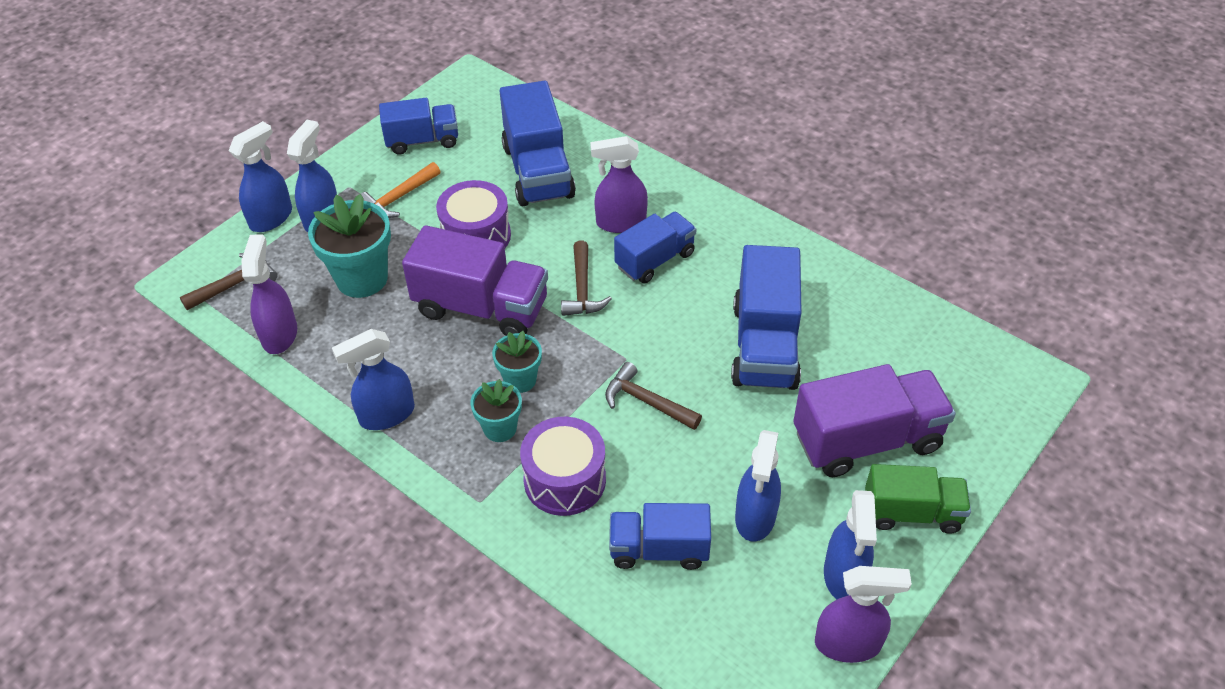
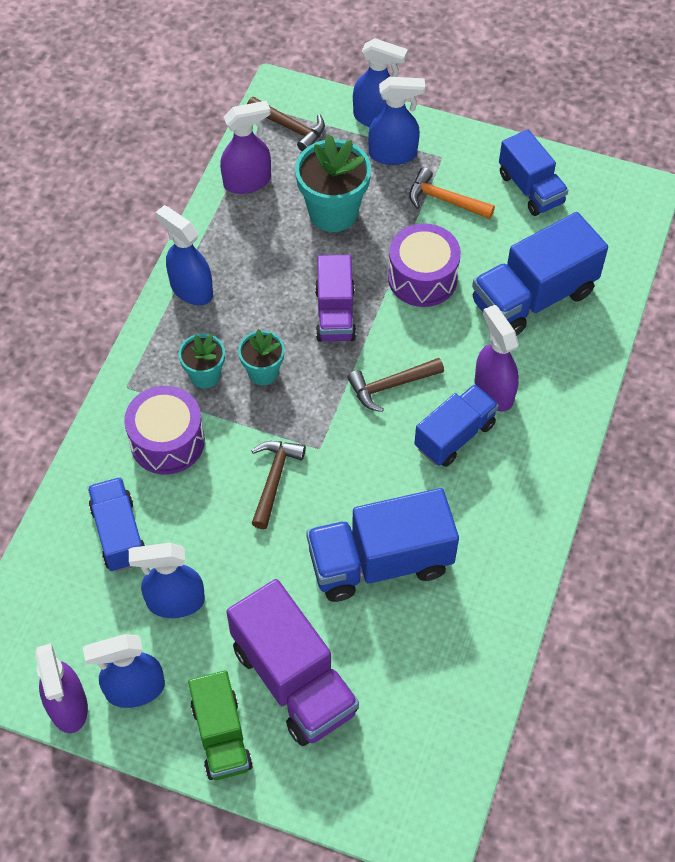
camera: 70 degrees right, 10 degrees up
(481, 308) = (335, 314): purple truck -> purple truck, size x0.64
(655, 260) = (455, 435): blue truck -> blue truck turned 75 degrees counterclockwise

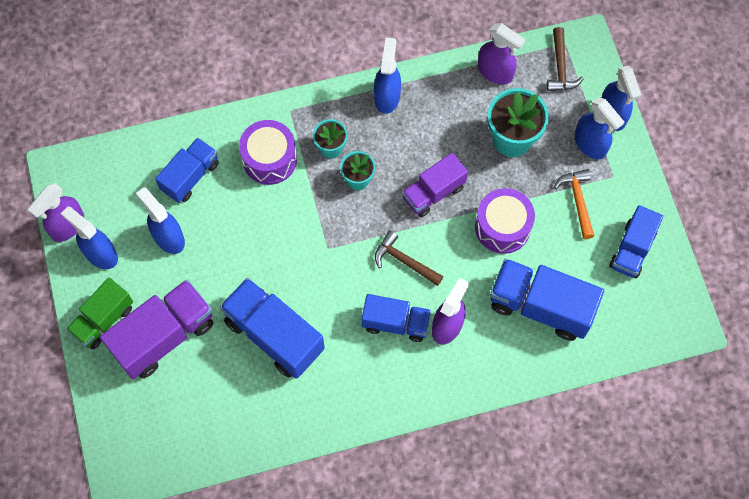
camera: 55 degrees right, 10 degrees up
(274, 479) = (287, 237): brown hammer -> none
(294, 679) = (164, 336): purple truck -> purple truck turned 150 degrees counterclockwise

